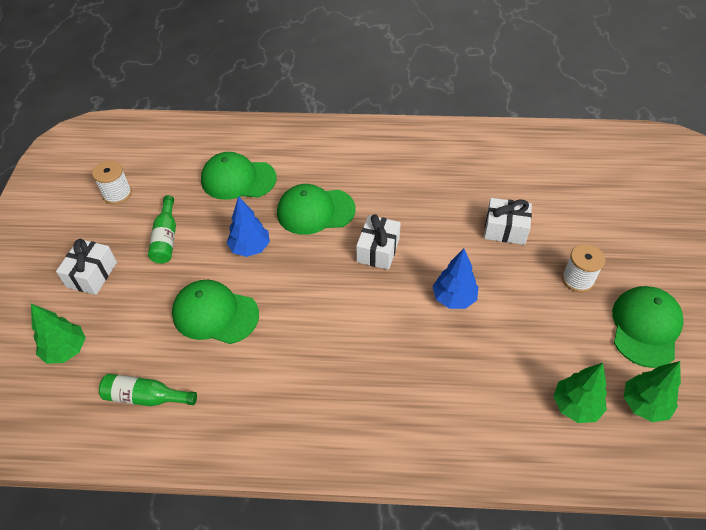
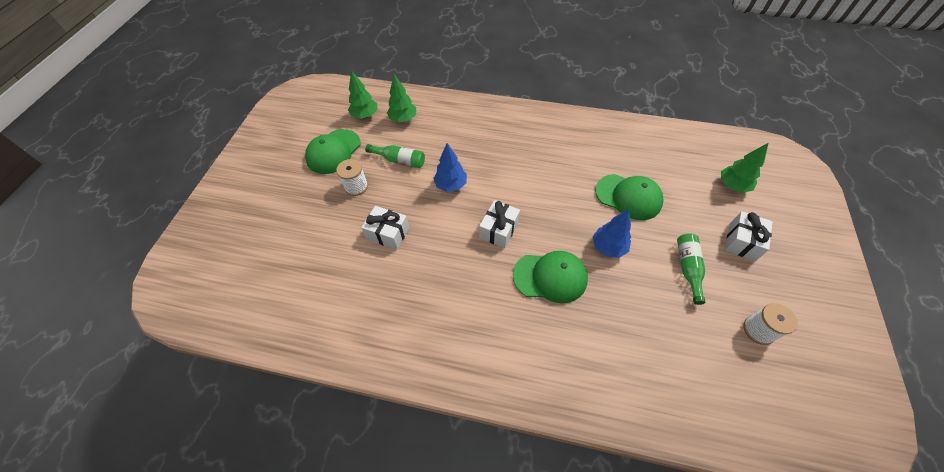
camera: 170 degrees left, 5 degrees up
(146, 397) = (663, 152): green bottle -> green bottle (399, 160)
(238, 179) = (631, 330): green cap -> none

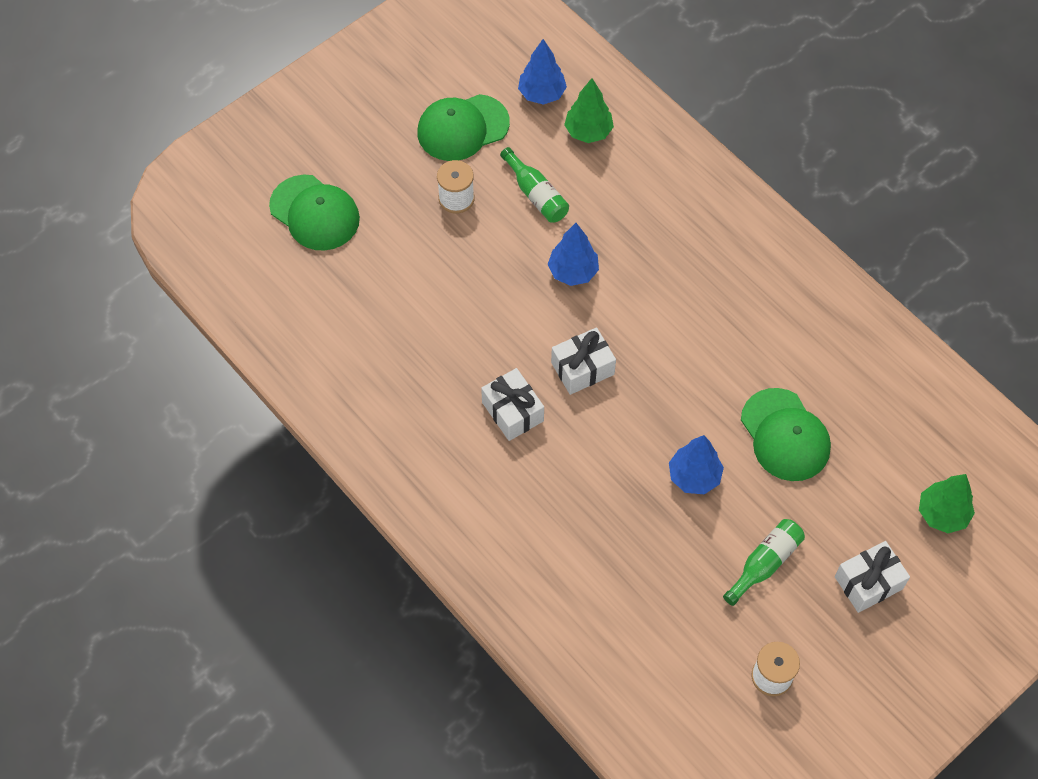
camera: 35 degrees right, 5 degrees up
(365, 115) = (542, 94): green tree -> blue tree
(388, 233) = (450, 287): white gift -> white gift (512, 412)
(550, 277) = (592, 462): green cap -> green cap (315, 213)

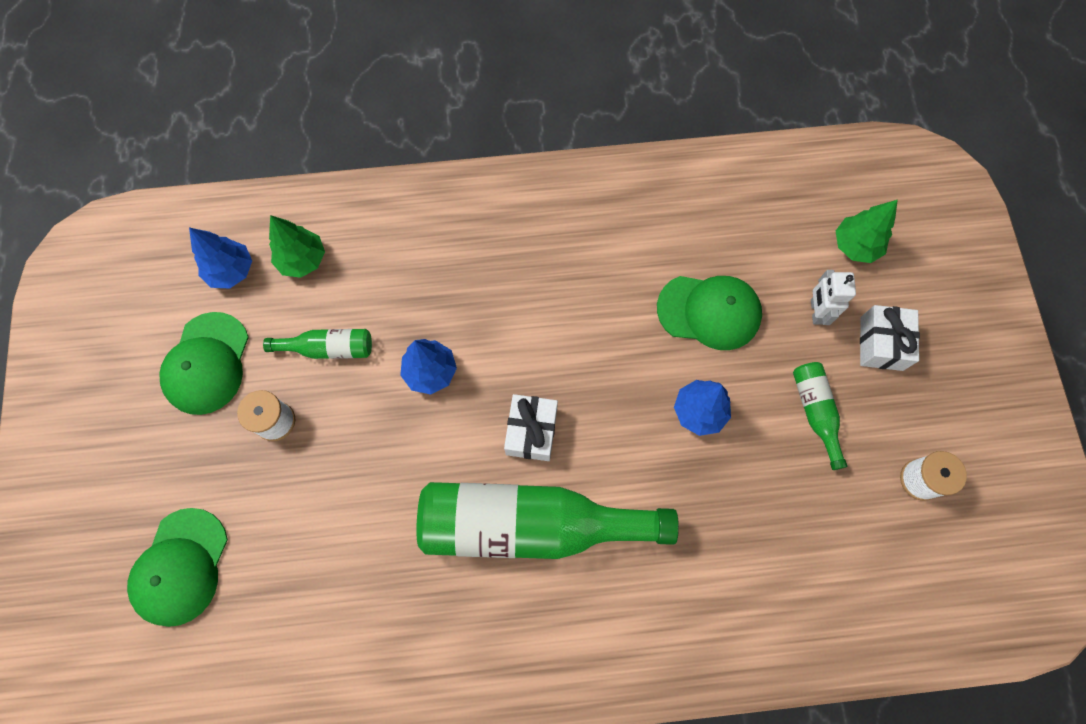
camera: 55 degrees left, 10 degrees up
(315, 213) = (180, 567): green cap -> green cap turned 120 degrees clockwise
(512, 412) = (530, 524): white gift -> green bottle
(854, 516) = (816, 311): none -> white robot

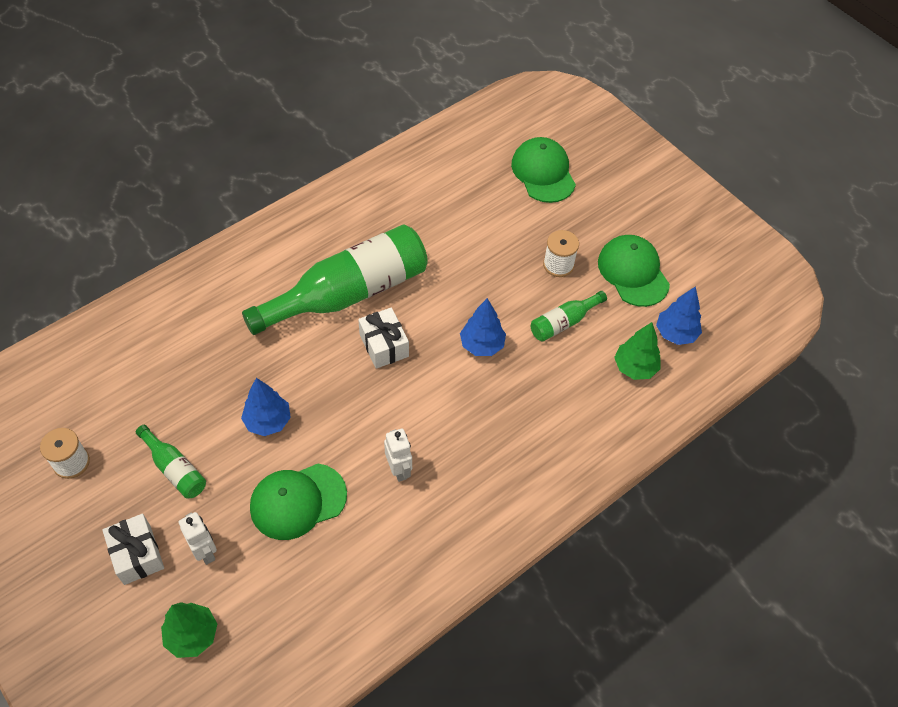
camera: 145 degrees right, 15 degrees down
(598, 289) = (399, 469): none -> white robot

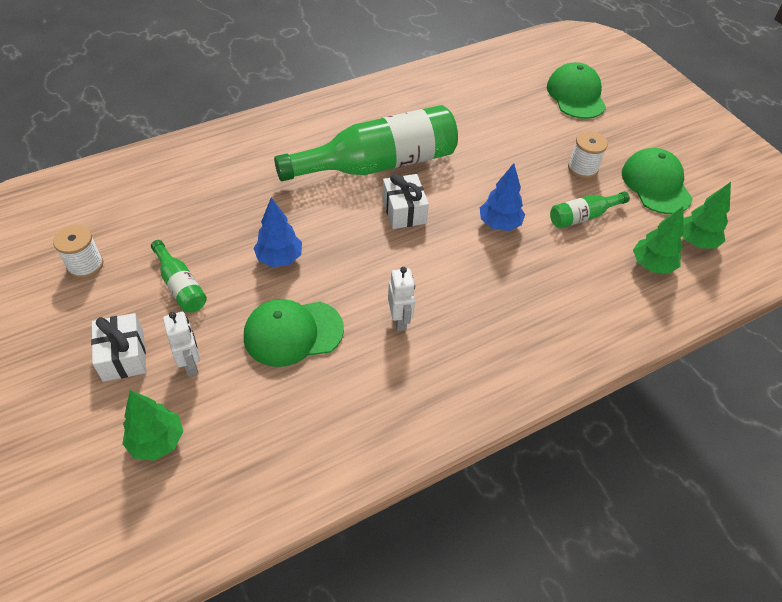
camera: 10 degrees right, 5 degrees down
(675, 333) = (696, 241): blue tree -> green tree

